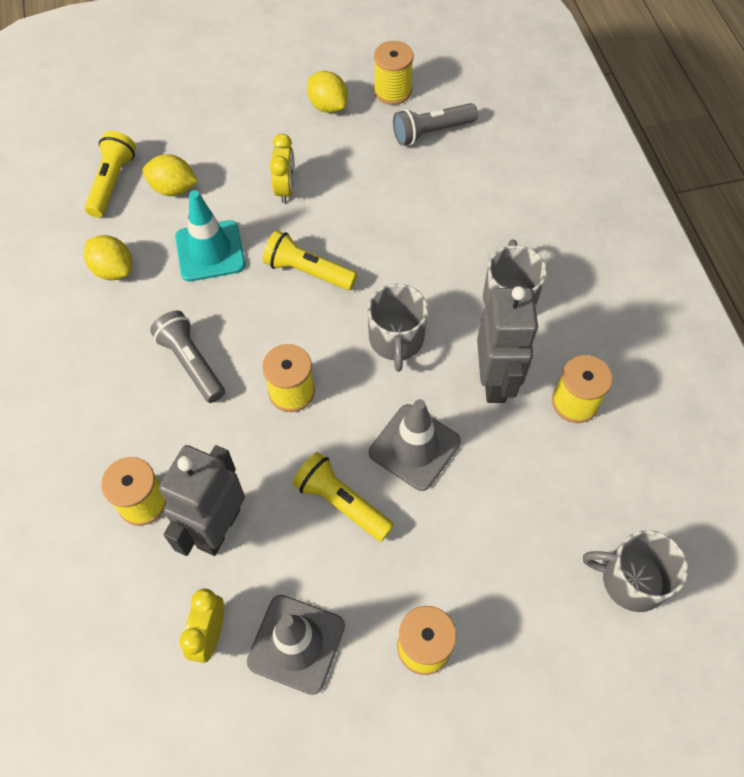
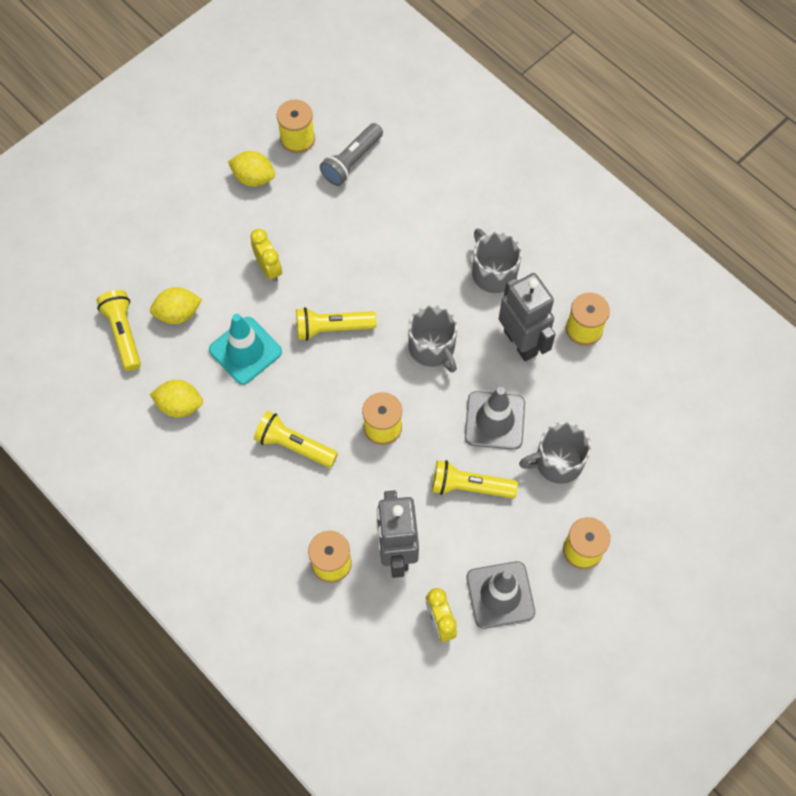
camera: 30 degrees left, 5 degrees up
(191, 363) = (294, 445): grey flashlight -> yellow flashlight
(631, 580) = (686, 433): grey mug -> grey mug (557, 462)

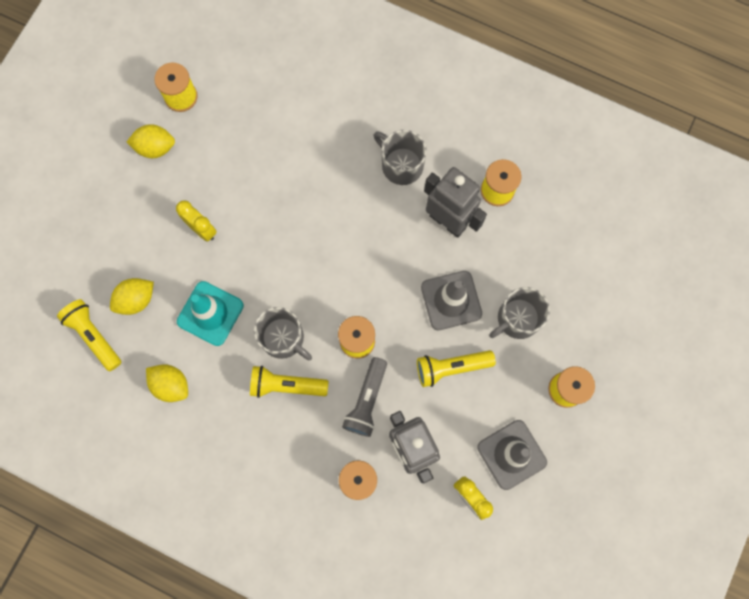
camera: 20 degrees left, 10 degrees up
(180, 405) = (171, 385): yellow lemon -> yellow lemon turned 45 degrees clockwise
(332, 328) = (279, 265): yellow flashlight -> none
(352, 161) = (238, 102): grey flashlight -> grey flashlight (366, 400)
(432, 348) = (373, 253): grey mug -> grey mug (283, 338)

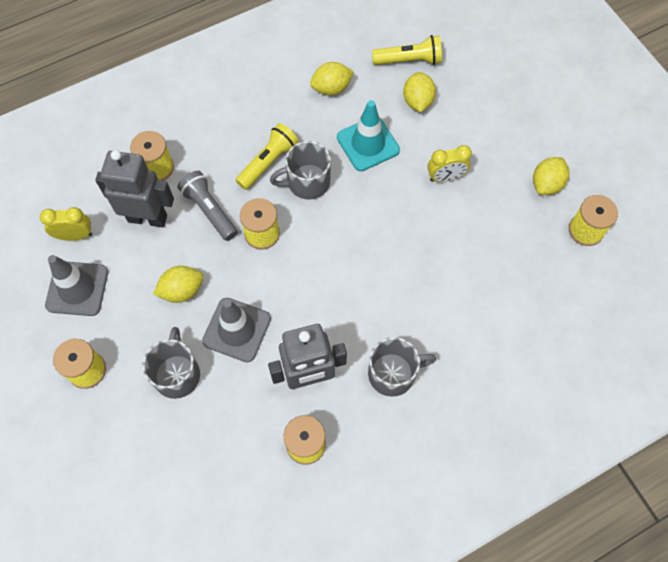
camera: 125 degrees right, 10 degrees down
(451, 367) = (182, 290): yellow flashlight -> yellow lemon

